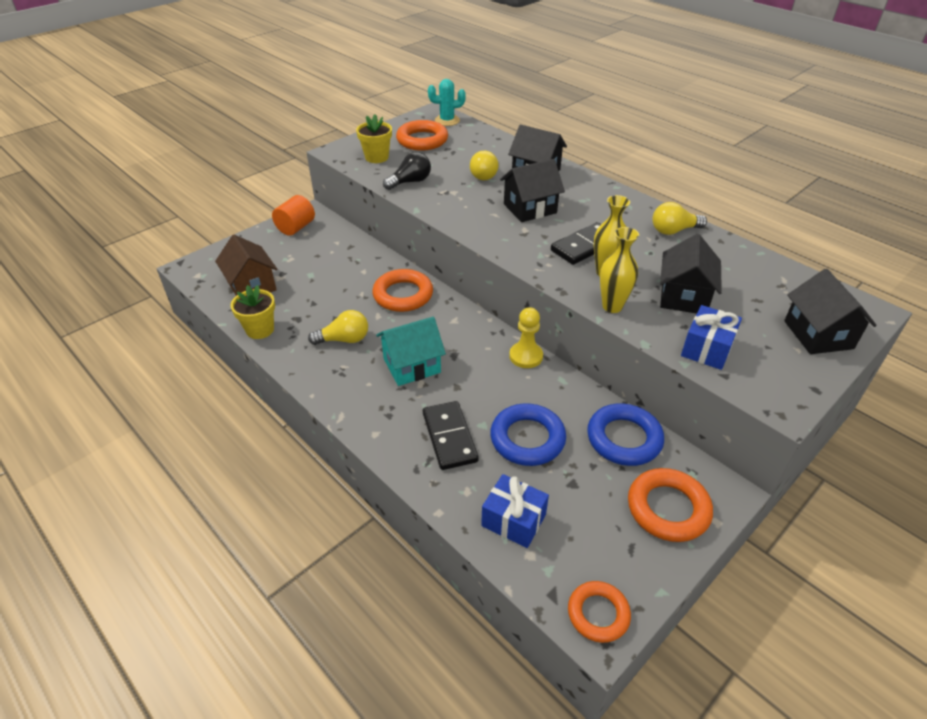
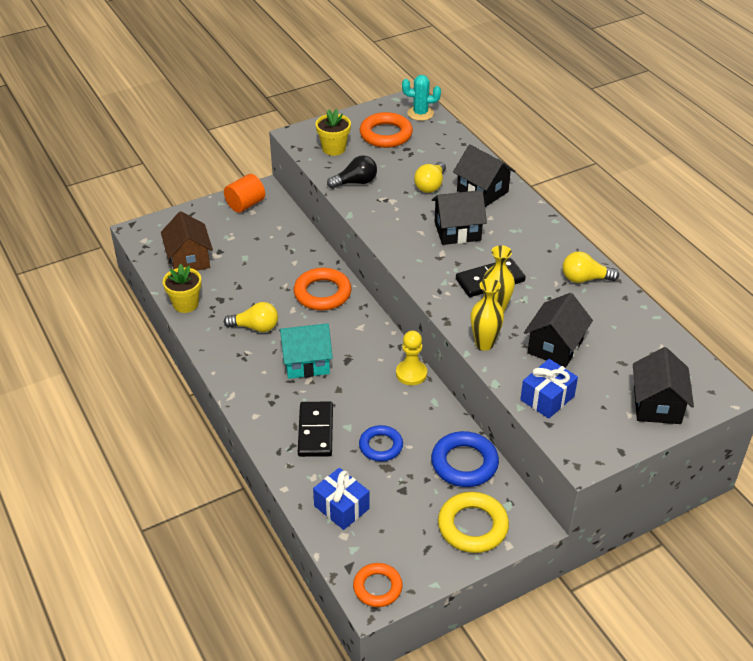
camera: 15 degrees right, 0 degrees up
(527, 439) = (381, 446): blue ring -> blue ring, size x0.67
(668, 508) = (472, 526): orange ring -> yellow ring

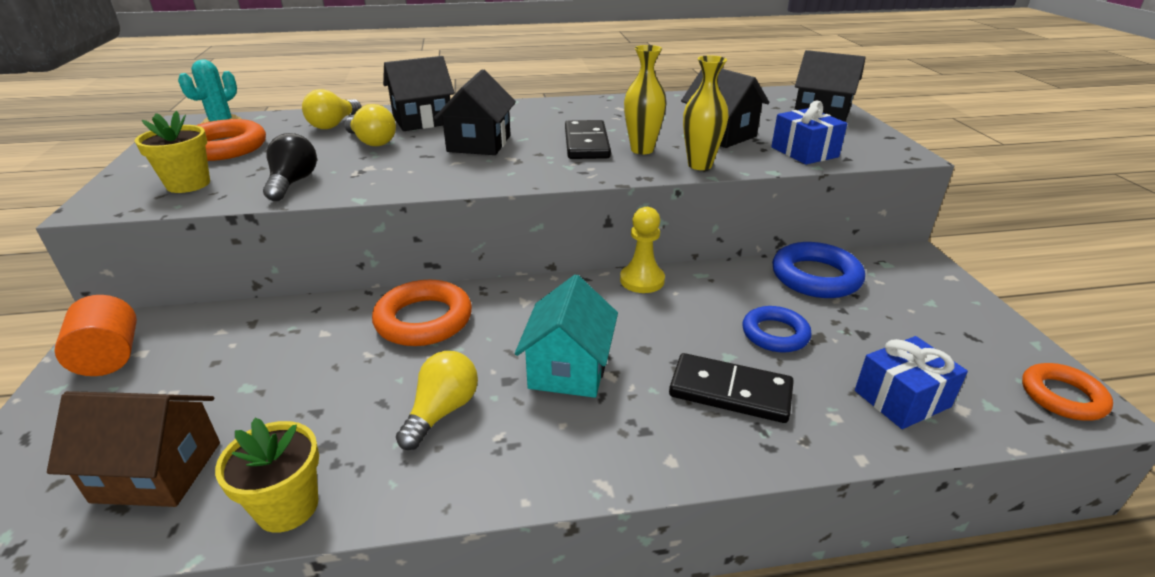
camera: 70 degrees left, 10 degrees down
(472, 526) = (925, 294): yellow ring -> none
(585, 279) = (619, 106): yellow light bulb -> yellow light bulb (334, 124)

